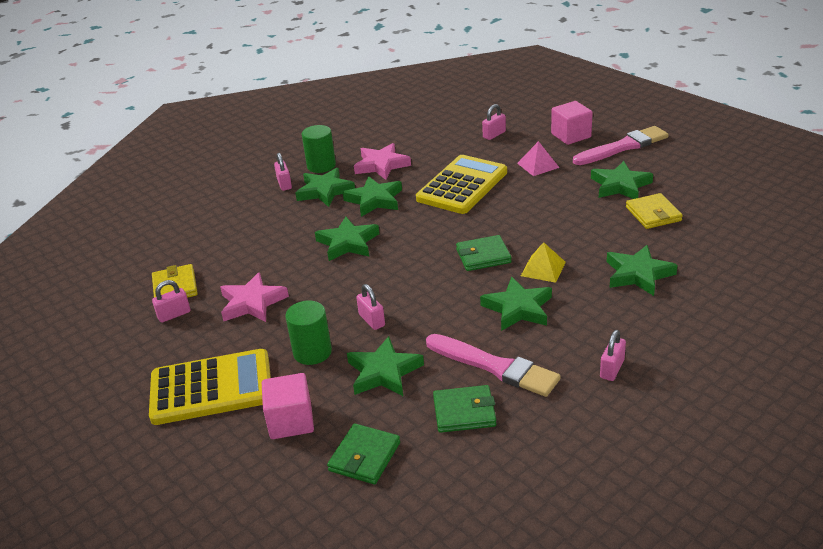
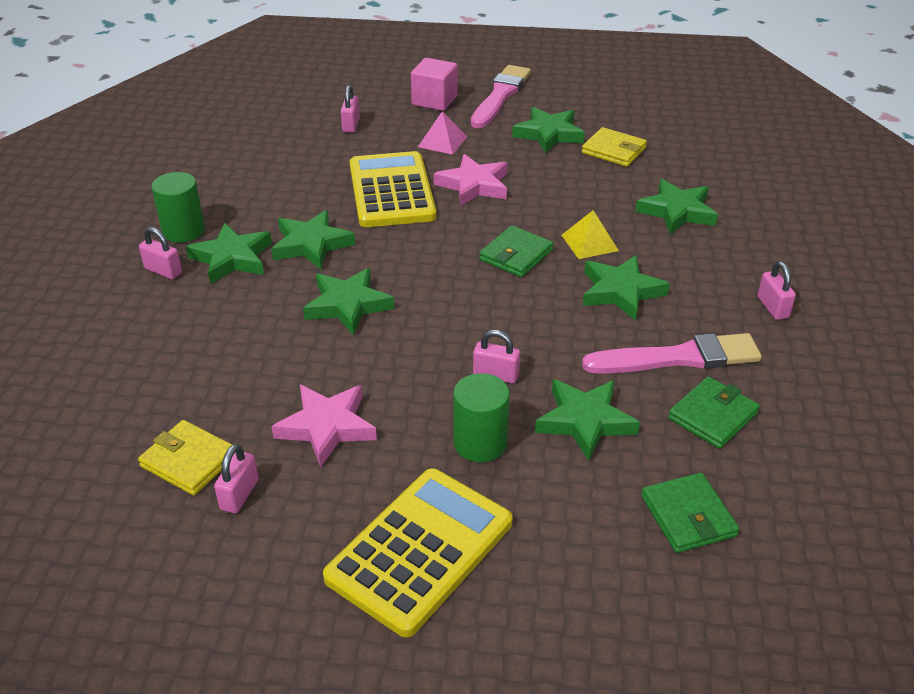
camera: 45 degrees left, 5 degrees up
(291, 421) = (564, 529): pink cube -> none
(381, 165) = (263, 202): pink star -> pink star (474, 185)

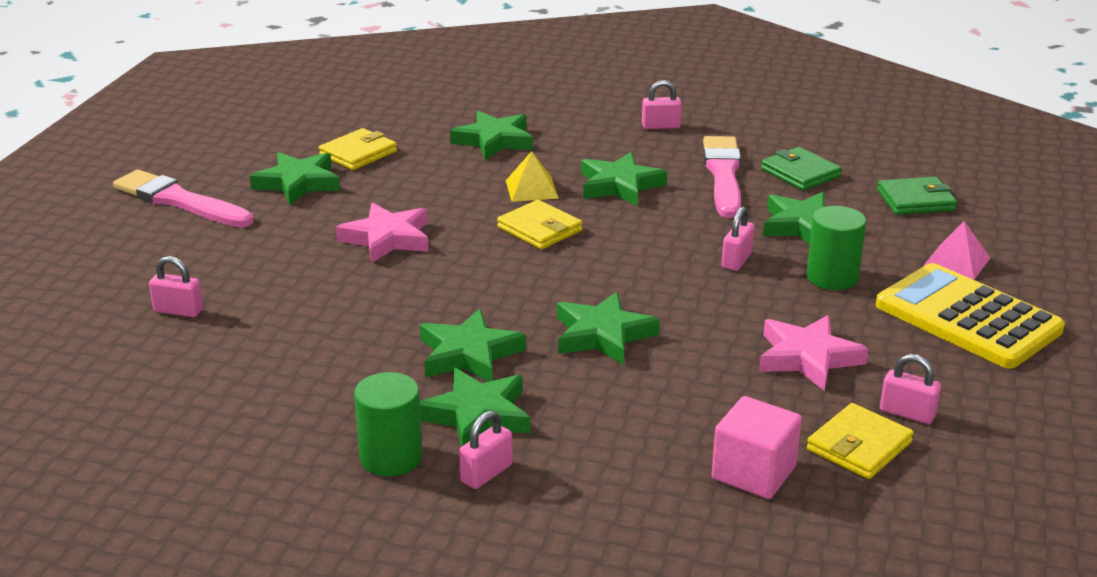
camera: 80 degrees left, 10 degrees down
(391, 191) = (371, 292): yellow calculator -> none
(434, 100) = (156, 245): pink cube -> pink cube (753, 473)
(442, 141) = (271, 249): pink pyramid -> pink pyramid (957, 261)
(516, 255) = (539, 229): green wallet -> yellow wallet

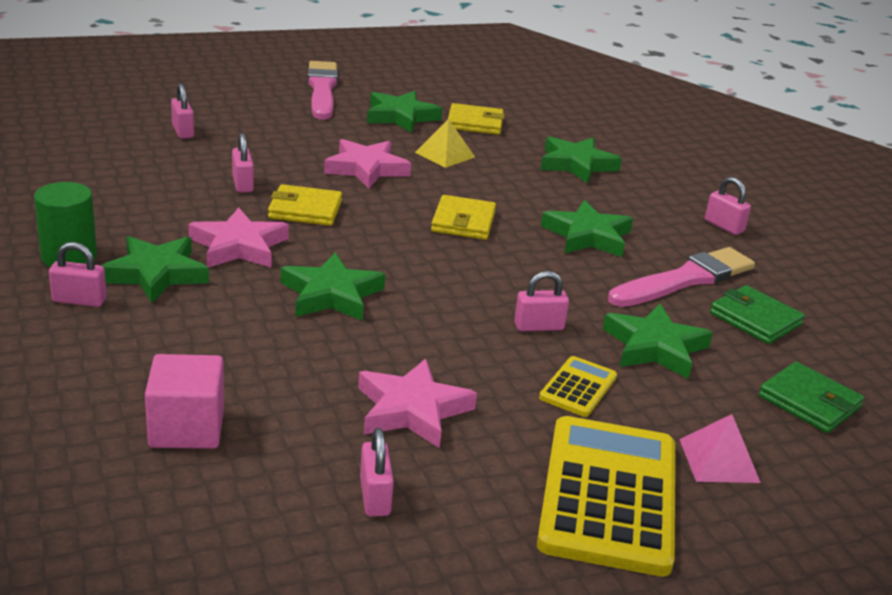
camera: 50 degrees right, 0 degrees up
(343, 313) = (242, 184): none -> pink padlock
(469, 354) = (238, 246): green star -> pink star
(531, 189) = (522, 201): yellow pyramid -> yellow pyramid (445, 155)
(800, 173) = (755, 319): green wallet -> green wallet turned 60 degrees counterclockwise
(832, 277) = (578, 387): green cylinder -> yellow calculator
(859, 446) = (286, 479): yellow wallet -> yellow wallet (305, 210)

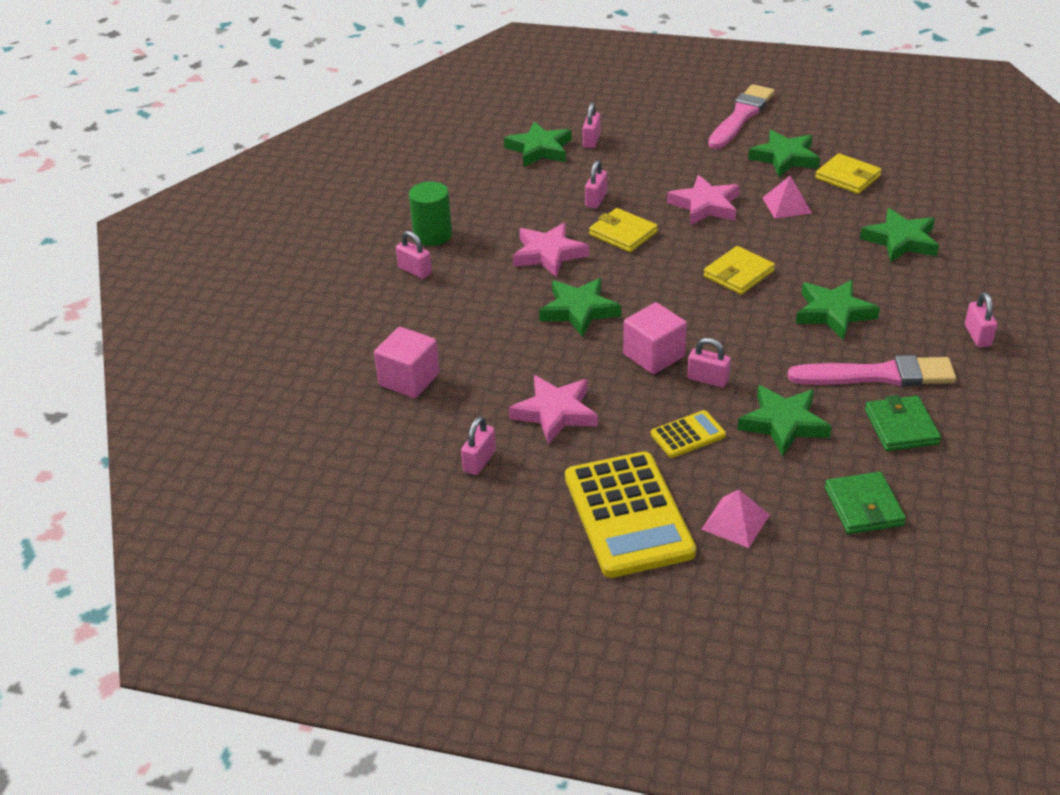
camera: 40 degrees right, 10 degrees up
(156, 274) = (476, 263): green star -> green star (539, 149)
(445, 155) = (786, 205): yellow pyramid -> pink pyramid
(459, 318) = (654, 355): none -> pink cube
(608, 495) = (628, 515): yellow calculator -> yellow calculator turned 120 degrees clockwise

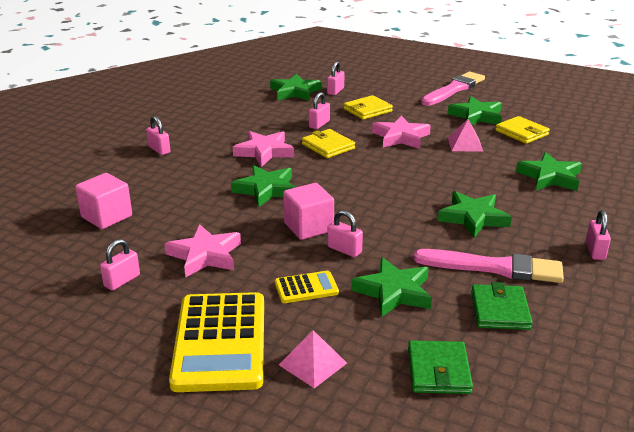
camera: 10 degrees right, 10 degrees down
(432, 235) = (186, 131): green cylinder -> none
(738, 274) = (405, 182): yellow wallet -> yellow wallet (367, 110)

